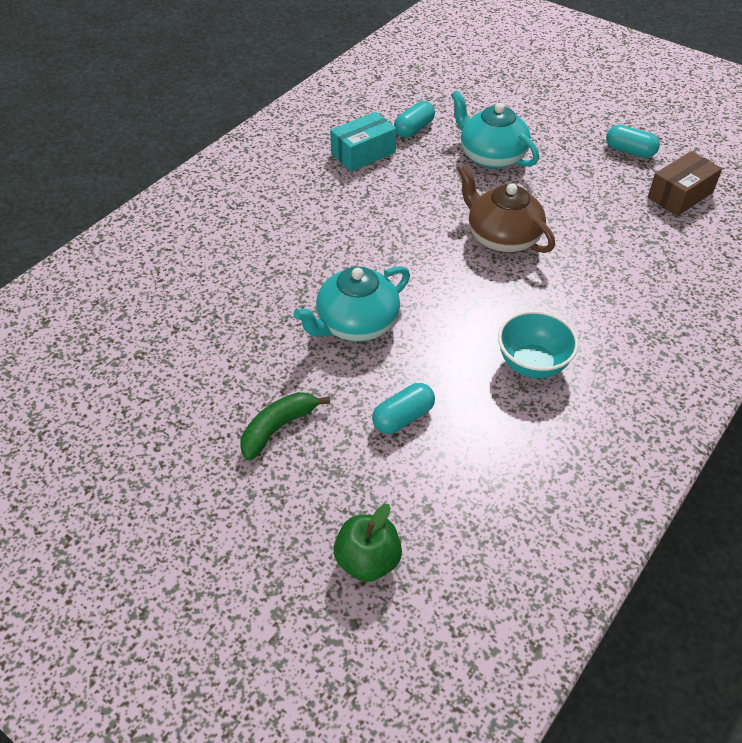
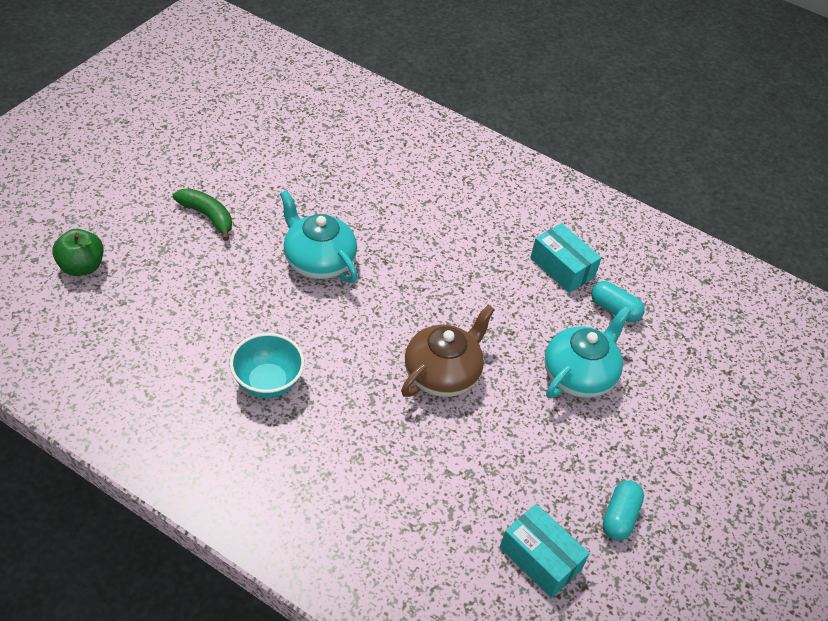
camera: 80 degrees right, 0 degrees up
(403, 417) = (212, 290): turquoise capsule -> none
(680, 195) = (540, 559): brown box -> turquoise box

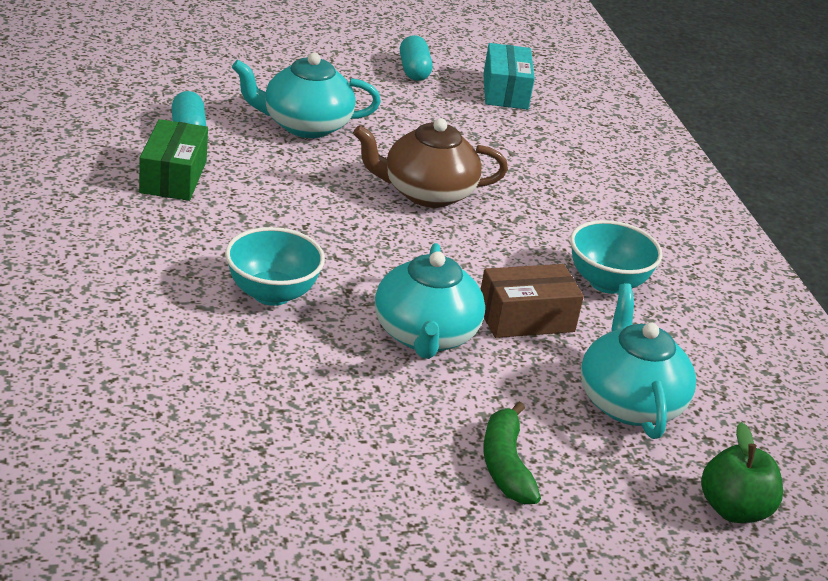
camera: 135 degrees left, 15 degrees down
(181, 296) = (629, 402): none -> turquoise teapot
(284, 314) = (526, 318): none -> brown box
(412, 231) = (272, 294): none -> turquoise bowl
(562, 267) = (173, 177): turquoise box -> green box
(619, 517) = (414, 70): turquoise capsule -> turquoise capsule turned 75 degrees counterclockwise

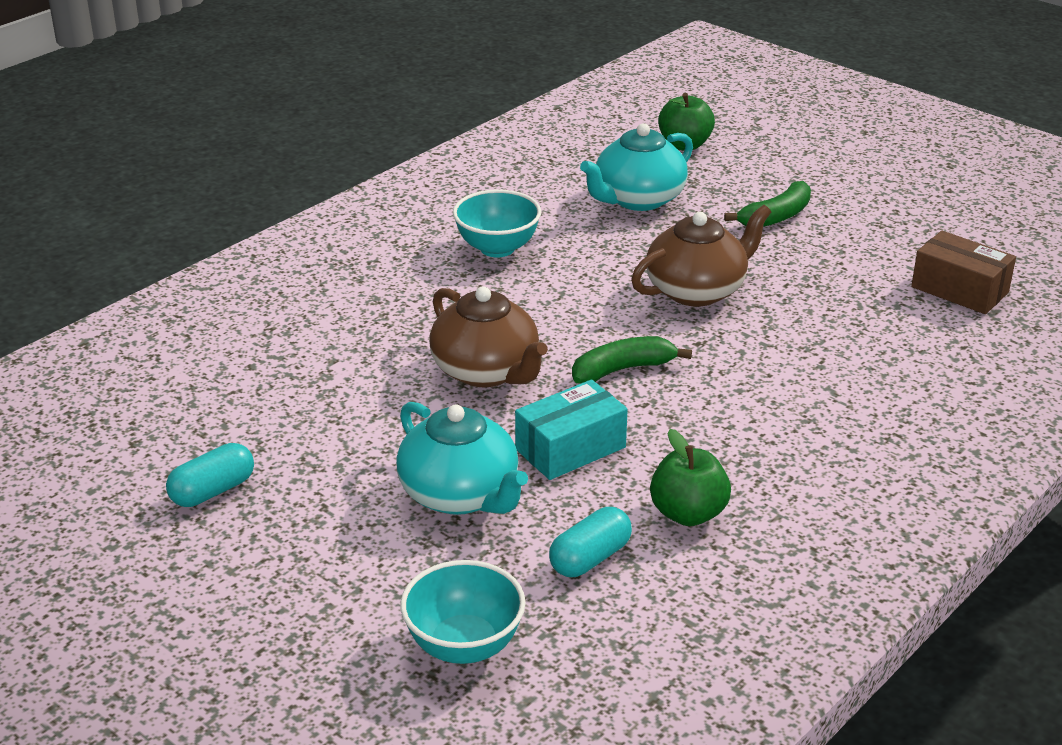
camera: 120 degrees left, 0 degrees up
(173, 177) = (688, 513): green box -> green apple
(272, 294) = (763, 371): turquoise bowl -> turquoise bowl (464, 646)
(357, 240) = (622, 370): none -> green banana
(425, 336) = (697, 290): turquoise teapot -> brown teapot
(505, 91) = (186, 414): turquoise box -> turquoise box (570, 448)
(526, 318) = (604, 262): brown box -> brown box (959, 290)

